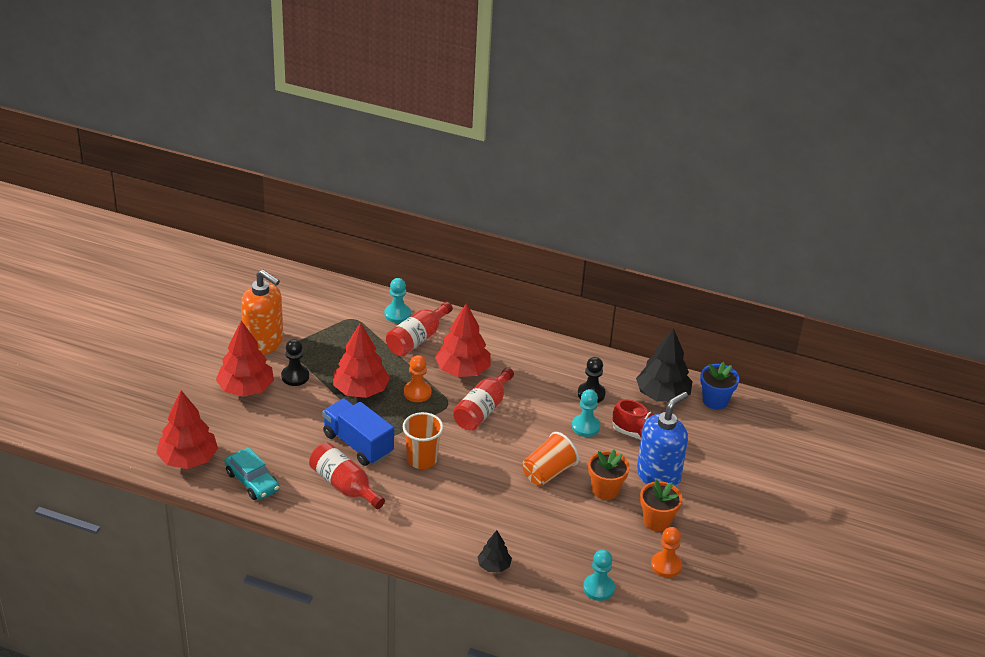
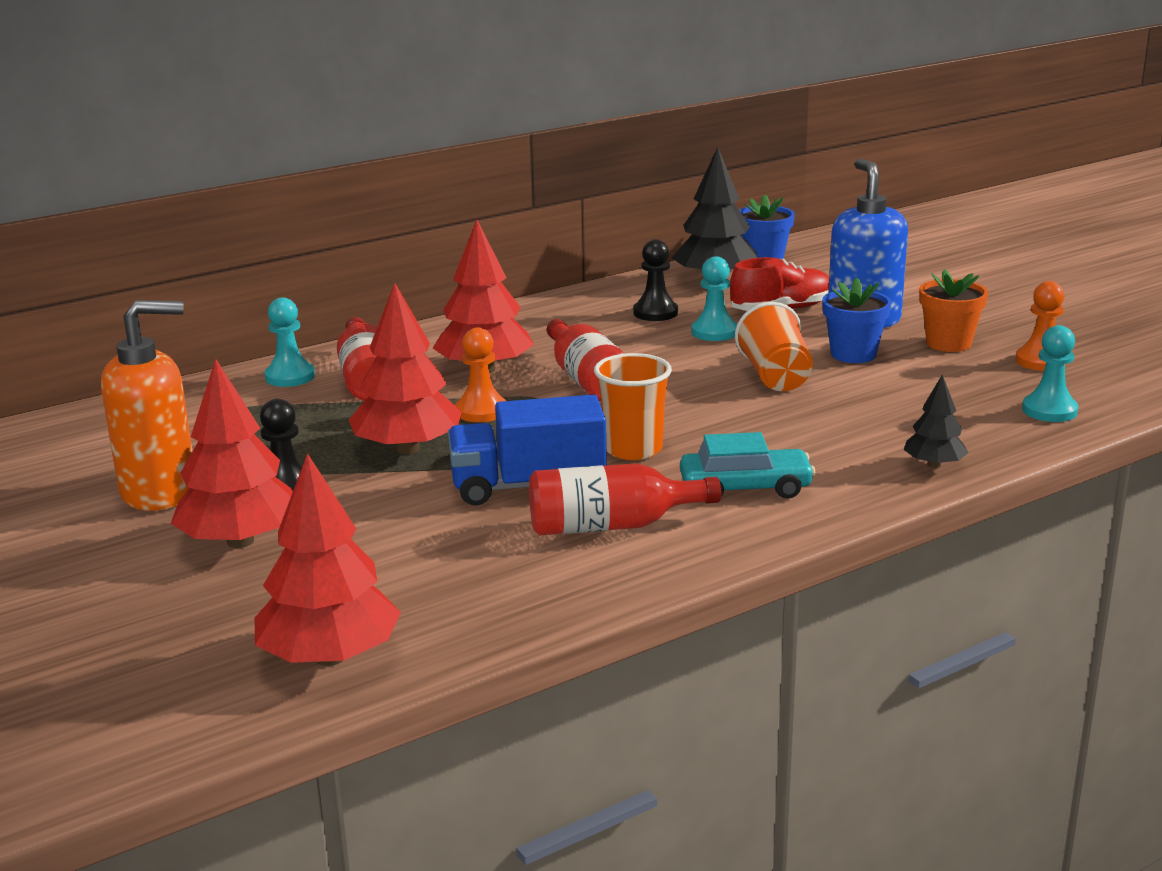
camera: 50 degrees left, 15 degrees down
(252, 481) = (486, 607): turquoise car -> turquoise car (745, 488)
(605, 490) = (853, 354): orange flower pot -> blue flower pot

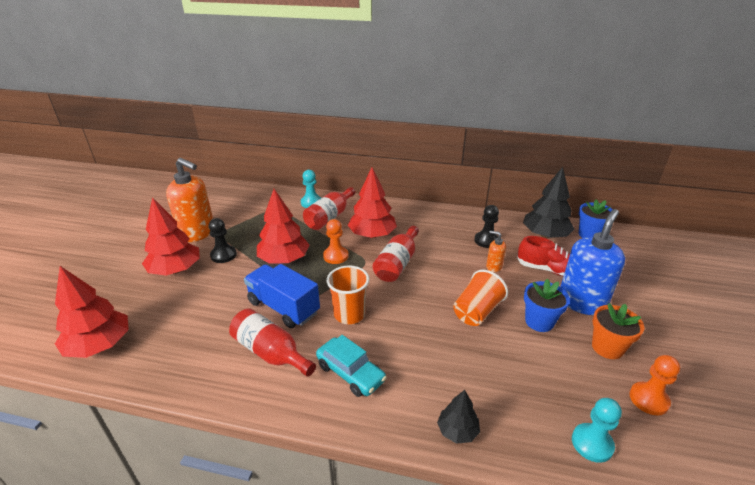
camera: 45 degrees right, 10 degrees up
(714, 332) = (493, 267): turquoise pawn -> orange soap dispenser

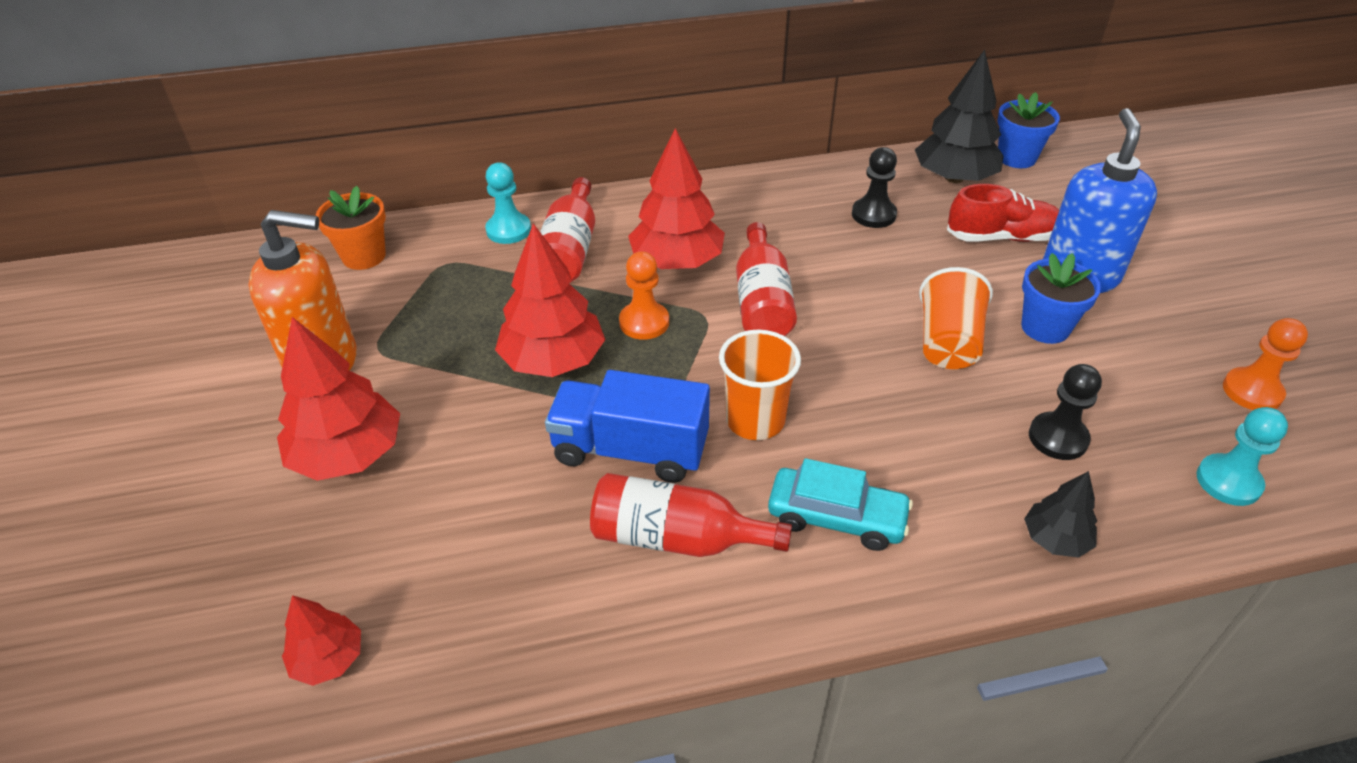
camera: 25 degrees left, 10 degrees up
(100, 345) = (328, 659): red tree -> red tree, size x0.54
(223, 255) = (423, 391): black pawn -> black pawn (1058, 438)
(493, 267) = (917, 257): orange soap dispenser -> none
(607, 347) = (1157, 335): orange flower pot -> orange flower pot (364, 256)

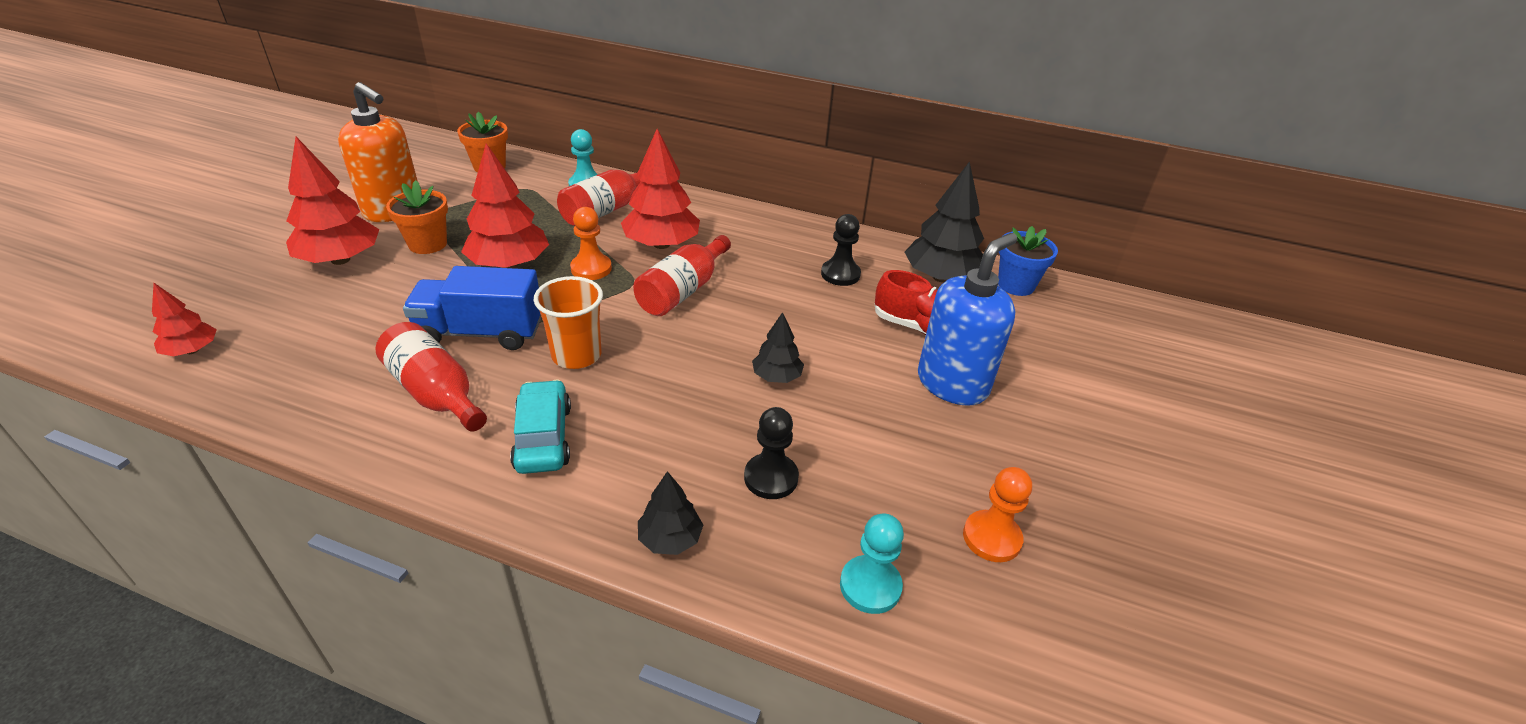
camera: 30 degrees right, 5 degrees down
(427, 383) = (428, 244): none -> orange flower pot
(630, 450) = (481, 332): blue truck -> blue truck turned 45 degrees counterclockwise
(836, 518) = (543, 437): turquoise car -> turquoise car turned 150 degrees counterclockwise
(948, 343) = (777, 376): orange cup -> black tree
(1045, 327) = (870, 404): blue flower pot -> none

